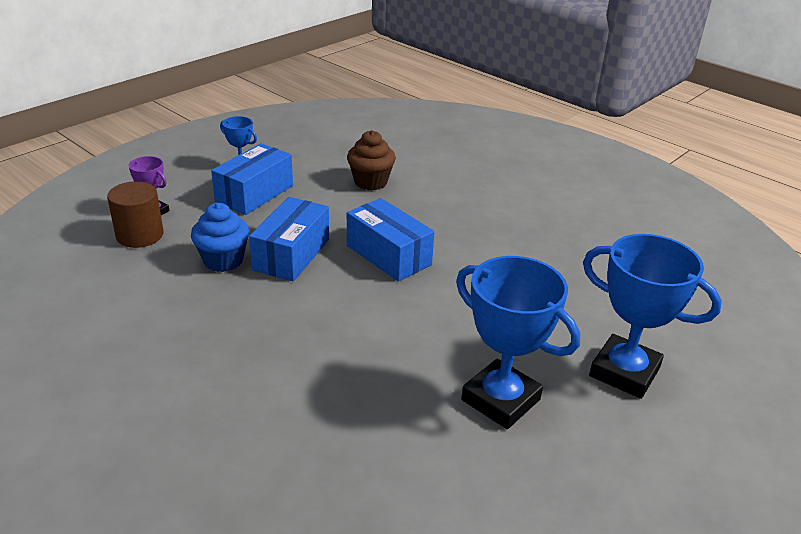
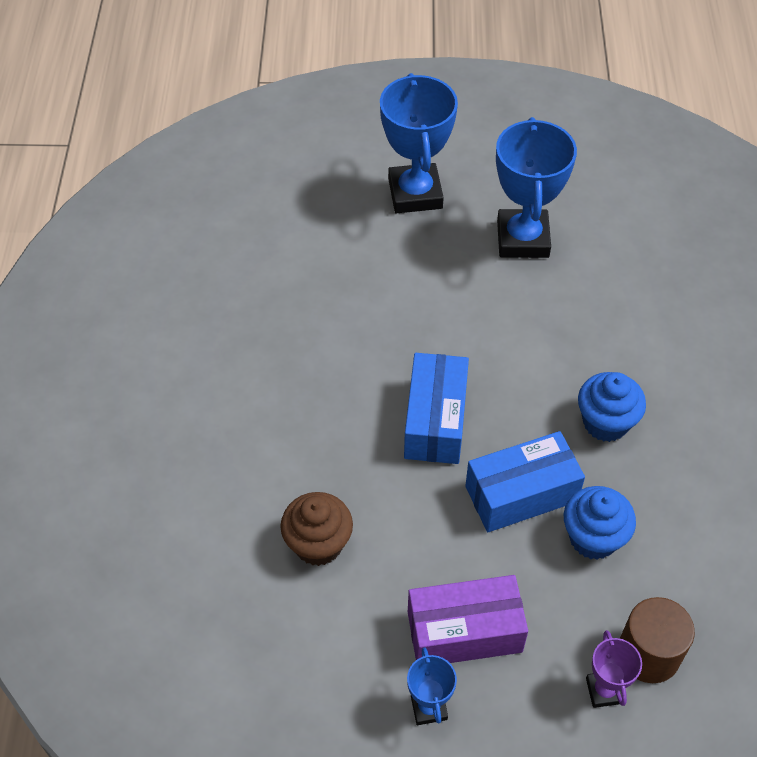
camera: 130 degrees left, 20 degrees up
(254, 194) = (464, 632): blue box -> purple box
(280, 319) = (605, 422): none -> blue cupcake

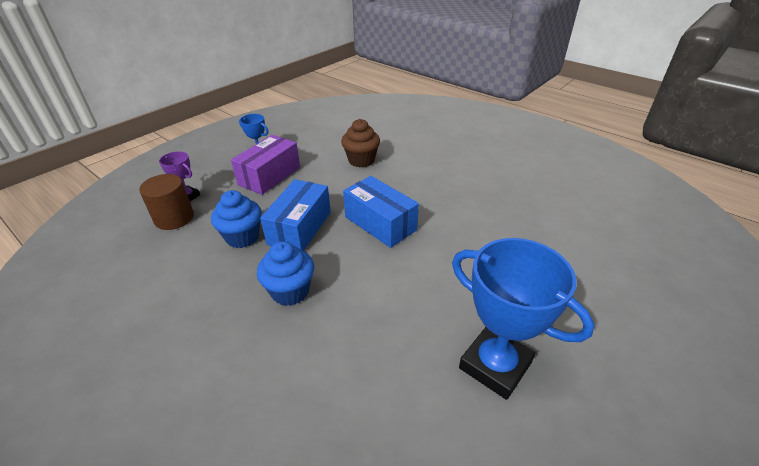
camera: 130 degrees right, 15 degrees down
(415, 194) = (601, 326): blue trophy -> none

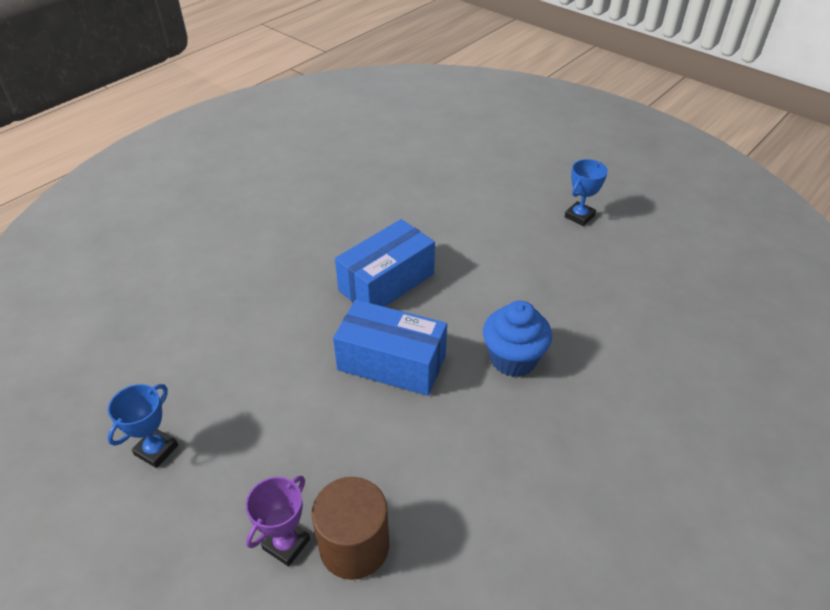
camera: 90 degrees left, 5 degrees up
(242, 237) = (410, 428): blue cupcake -> none
(269, 176) = (241, 421): purple box -> none
(361, 160) = (223, 302): brown cupcake -> none
(495, 365) = (579, 216): blue trophy -> blue trophy, size x0.50

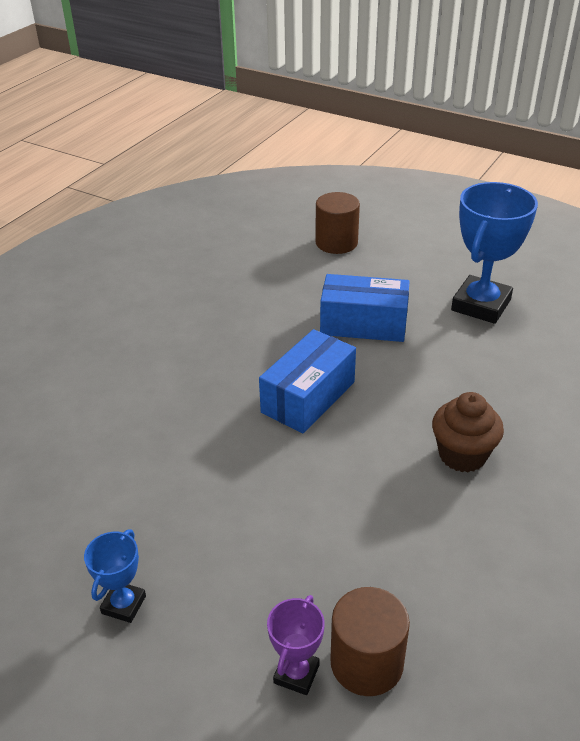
camera: 10 degrees left, 5 degrees down
(392, 362) = (341, 477): blue box -> blue box (363, 324)
(462, 140) = (336, 243): none -> brown cylinder
(513, 359) = (462, 455): blue cupcake -> brown cupcake
(579, 216) = (481, 305): blue trophy -> blue trophy, size x2.02

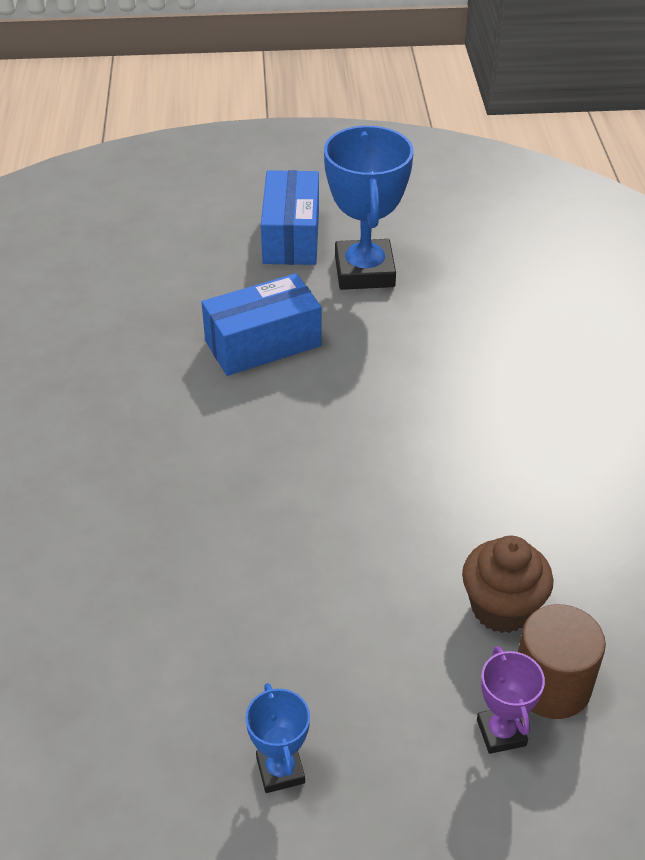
camera: 35 degrees left, 5 degrees up
(308, 397) = (275, 452): blue box -> blue box (291, 236)
(336, 243) = (150, 257): brown cylinder -> none
(462, 455) = (473, 441): brown cupcake -> brown cupcake (501, 608)

